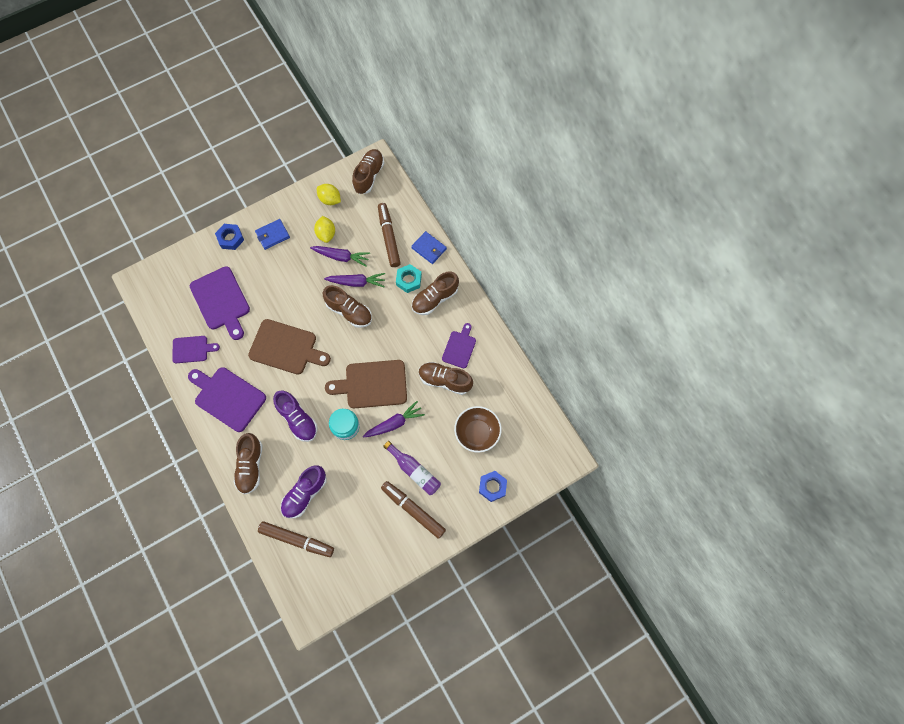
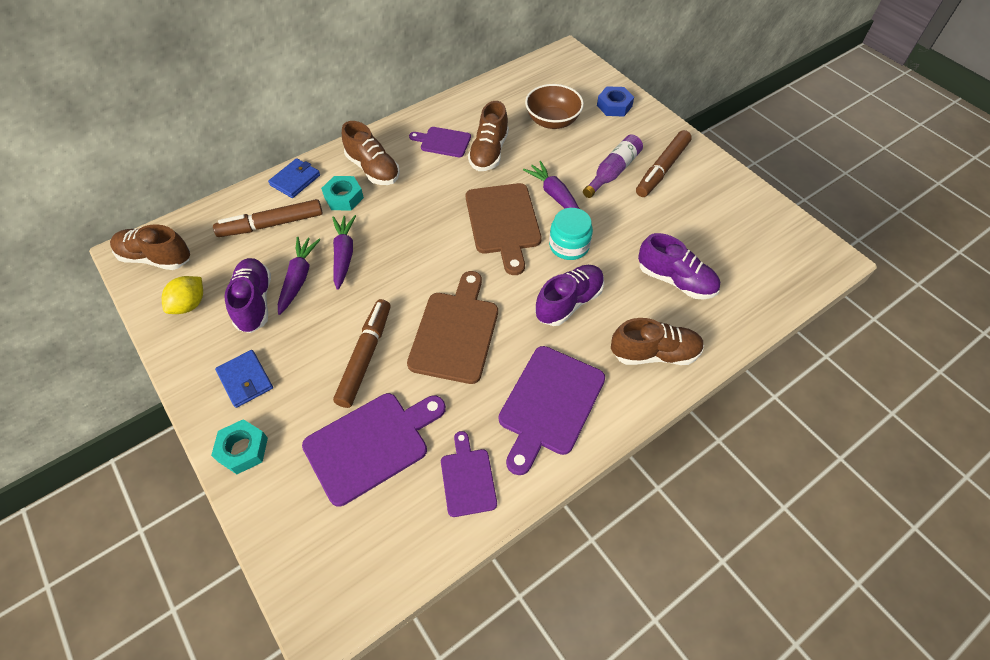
camera: 95 degrees left, 15 degrees down
(230, 238) = (243, 449): blue nut -> turquoise nut
(297, 539) = (741, 282): brown marker -> brown marker (365, 356)
(326, 234) = (254, 302): yellow lemon -> purple shoe
(349, 311) = (392, 259): brown shoe -> none

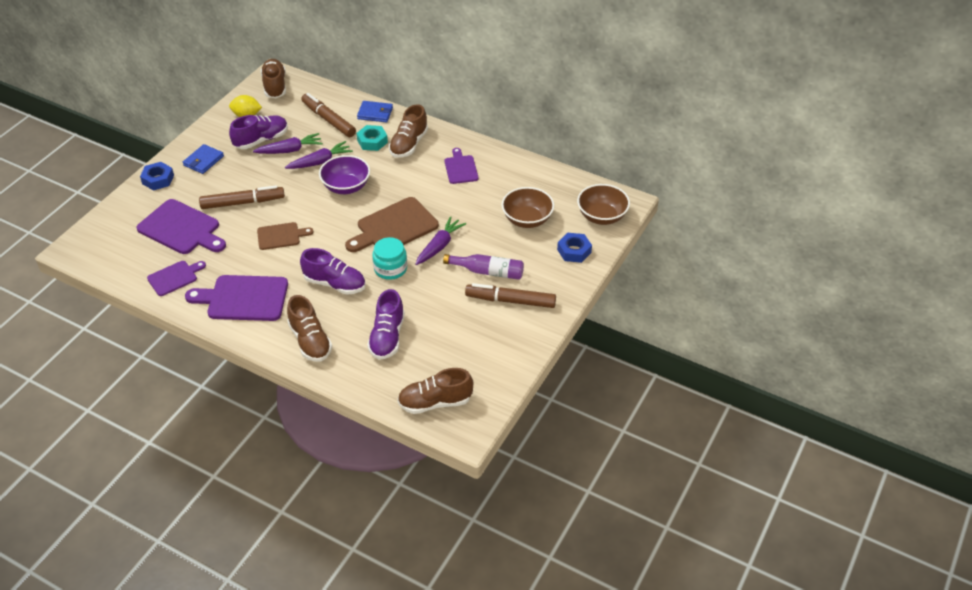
camera: 65 degrees right, 10 degrees down
(243, 449) = (158, 179): turquoise nut -> blue nut
(407, 244) = (346, 187): none -> purple bowl
(455, 332) = (281, 236): brown cutting board -> brown cutting board, size x0.58
(489, 152) = (465, 196): brown shoe -> brown shoe (435, 402)
(577, 74) = (602, 216): none -> brown bowl

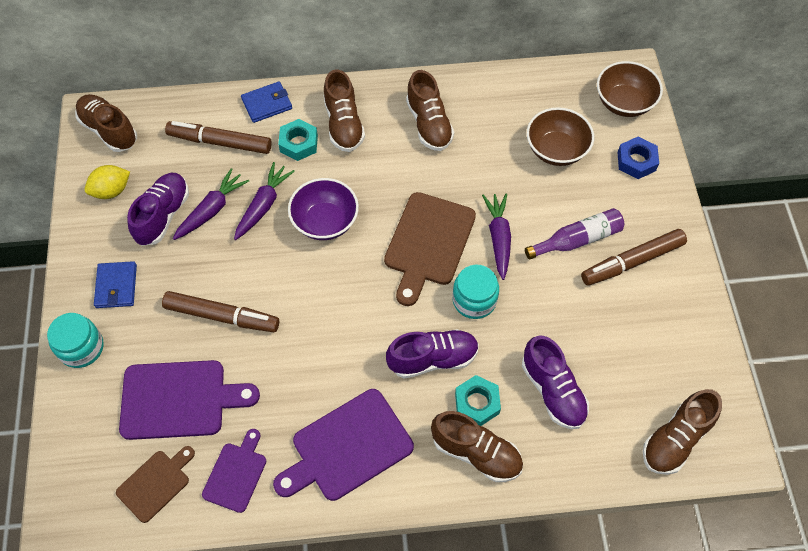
camera: 35 degrees left, 15 degrees up
(158, 179) = (81, 348): blue nut -> turquoise jar
(243, 202) = (222, 316): brown marker -> brown marker turned 60 degrees clockwise
(281, 236) = (311, 334): brown cutting board -> brown cutting board (155, 483)
(336, 318) = (477, 403): none -> turquoise nut
(460, 168) = (429, 124): purple cutting board -> brown shoe

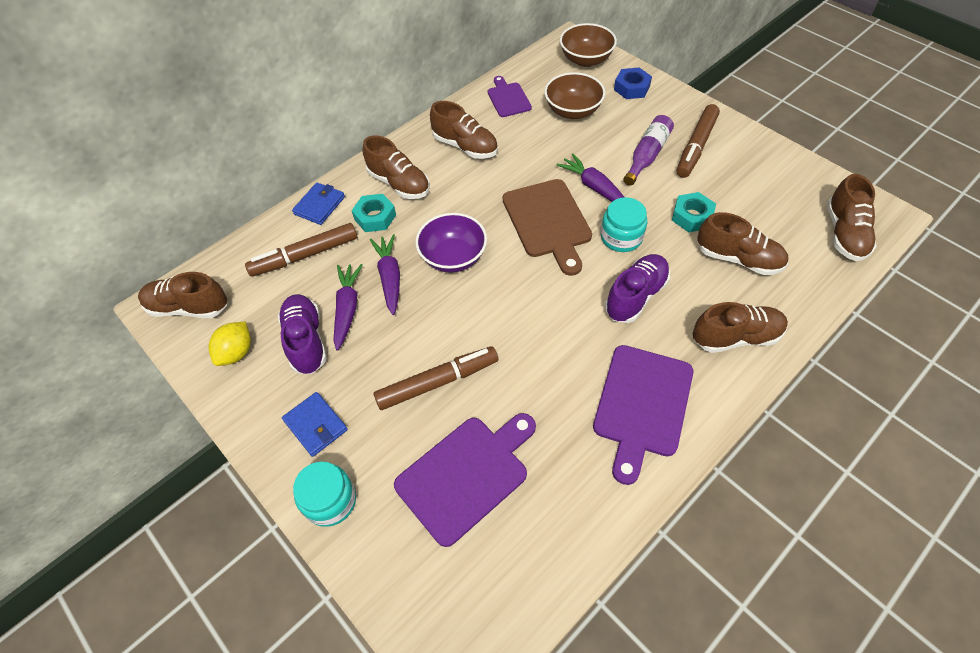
camera: 35 degrees left, 5 degrees down
(155, 483) = (515, 562): brown cutting board -> none
(236, 474) = (576, 496): purple cutting board -> purple cutting board (508, 98)
(477, 403) = (698, 303): turquoise nut -> turquoise nut (692, 216)
(553, 391) = (738, 259): purple shoe -> brown shoe

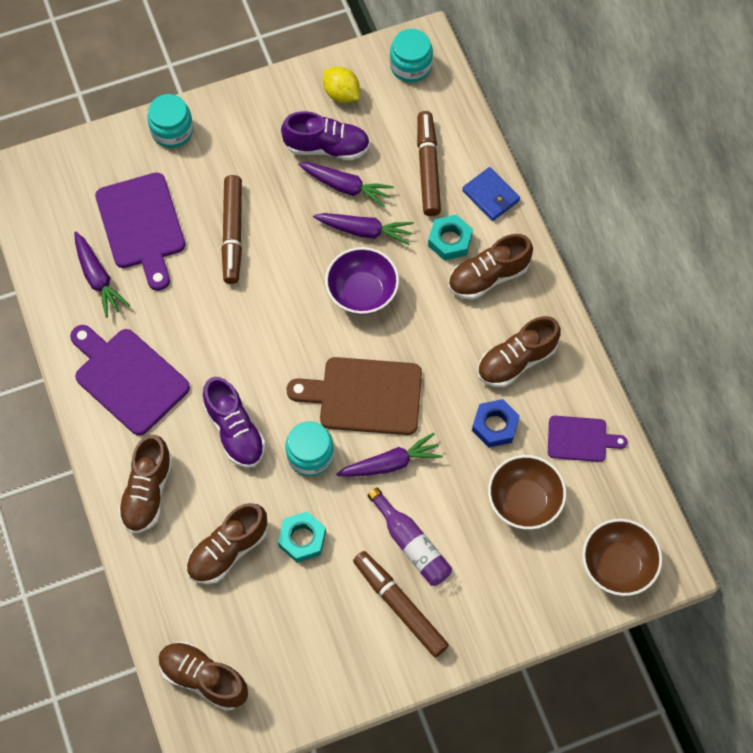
camera: 110 degrees right, 10 degrees up
(188, 307) = (410, 66): brown shoe -> turquoise jar
(315, 425) = (240, 135): blue wallet -> none
(550, 490) = (98, 278): none -> purple carrot
(631, 88) = (536, 591): blue nut -> blue nut (495, 426)

